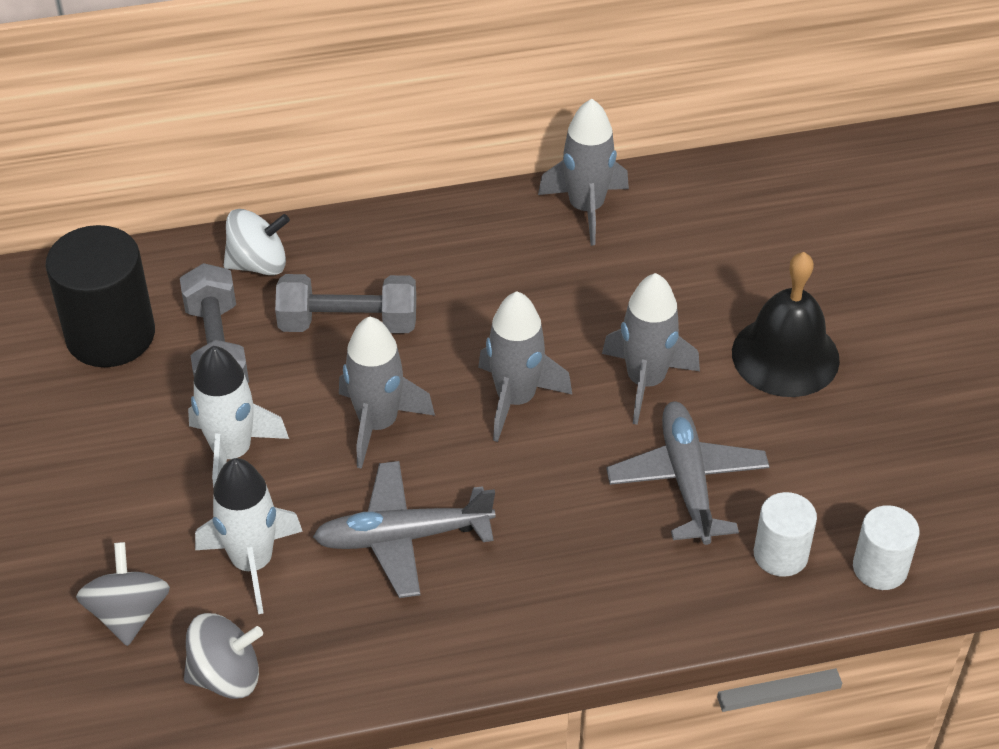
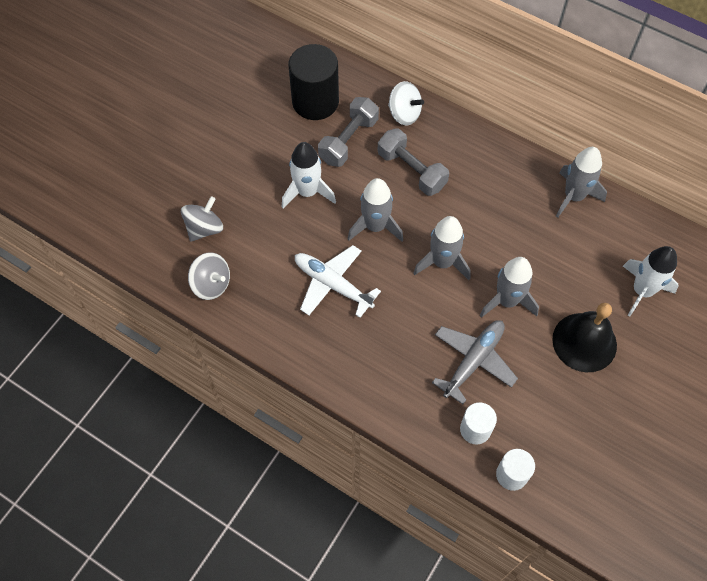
camera: 45 degrees right, 15 degrees up
(252, 563) = (267, 246): white rocket -> white rocket (642, 291)
(403, 537) = (332, 284): grey plane -> white plane

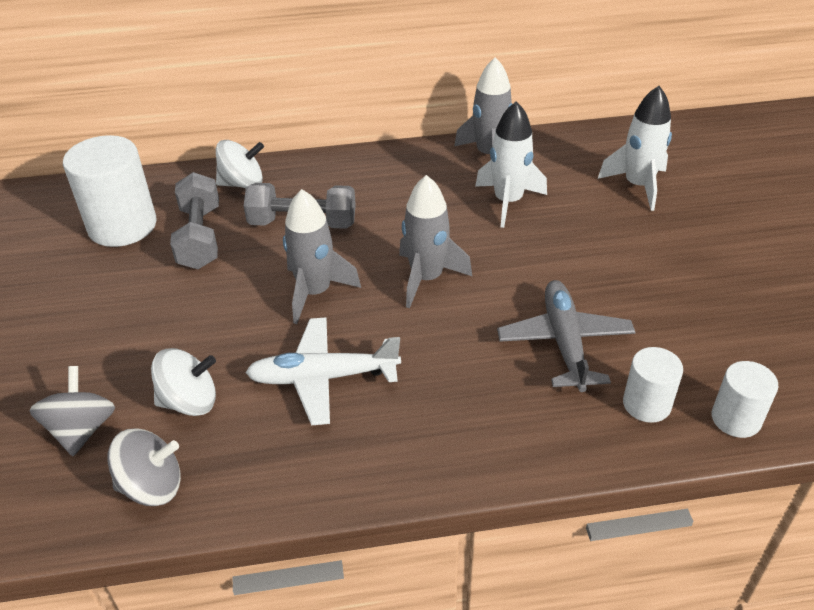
camera: 40 degrees left, 20 degrees down
(261, 249) = (190, 401): none -> white spinning top
(307, 192) = (196, 309): white rocket -> white rocket (508, 202)
(315, 102) = (122, 226): black cylinder -> white cylinder
(507, 301) = (531, 269): grey rocket -> none
(584, 342) = (644, 254): black bell -> none

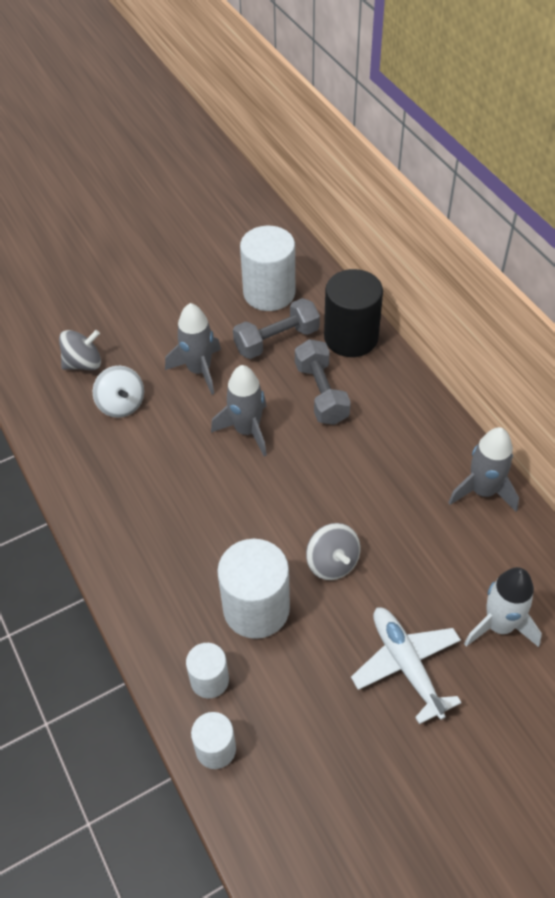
camera: 70 degrees right, 10 degrees up
(152, 486) = (53, 415): grey spinning top -> grey spinning top (332, 563)
(242, 183) = (351, 337): white spinning top -> black cylinder
(323, 377) = (166, 466): white plane -> white plane (406, 665)
(426, 278) = (292, 495): grey rocket -> grey rocket (199, 370)
(508, 202) = (419, 524): white rocket -> none
(564, 342) = (256, 608): grey plane -> white cylinder

